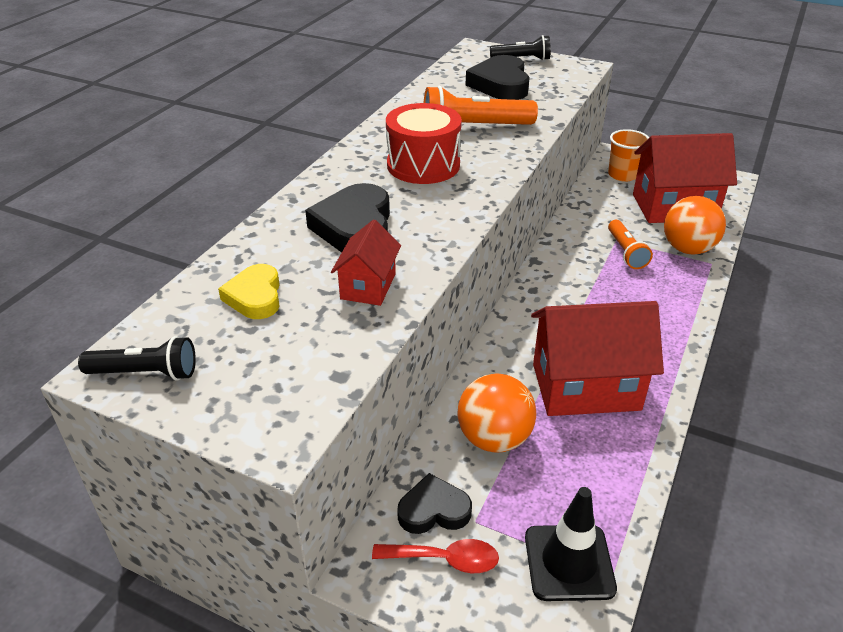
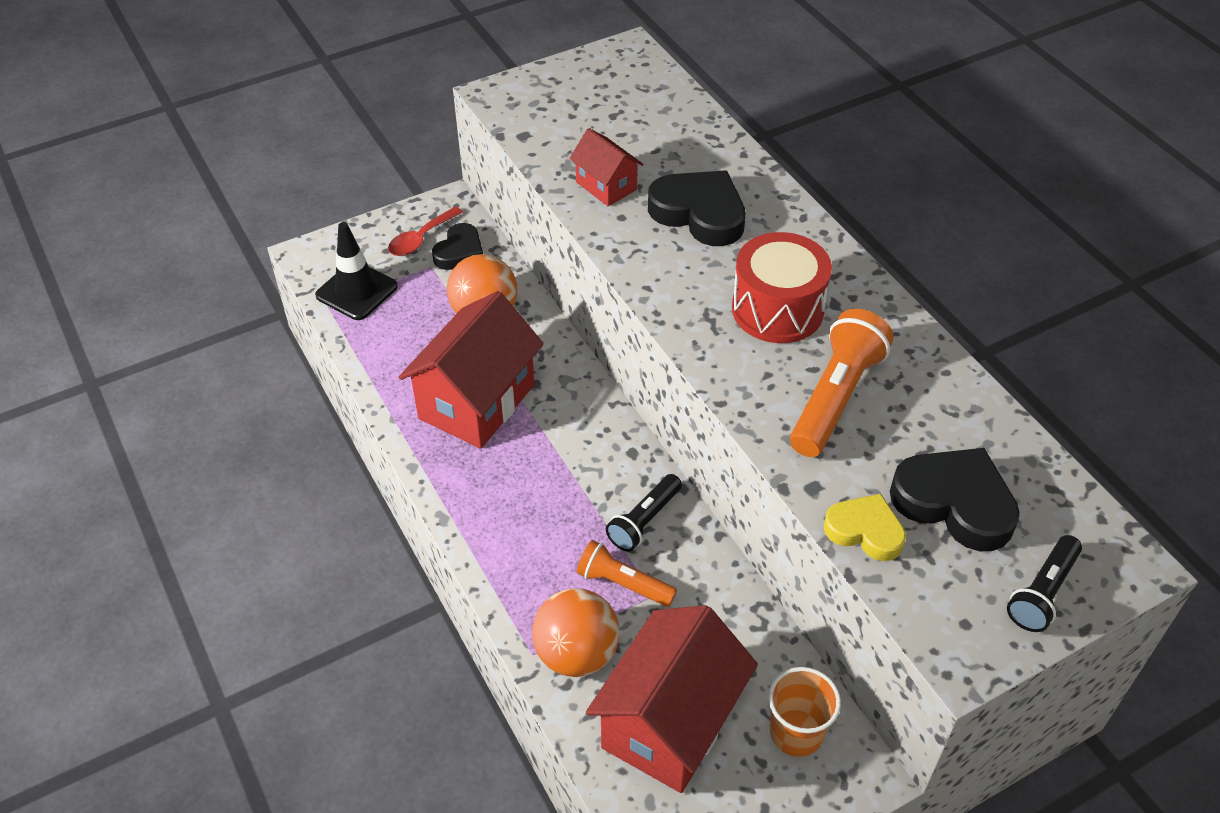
camera: 125 degrees right, 10 degrees up
(145, 373) = (611, 63): black flashlight -> black flashlight (644, 521)
(255, 297) = (650, 128): yellow heart -> yellow heart (865, 531)

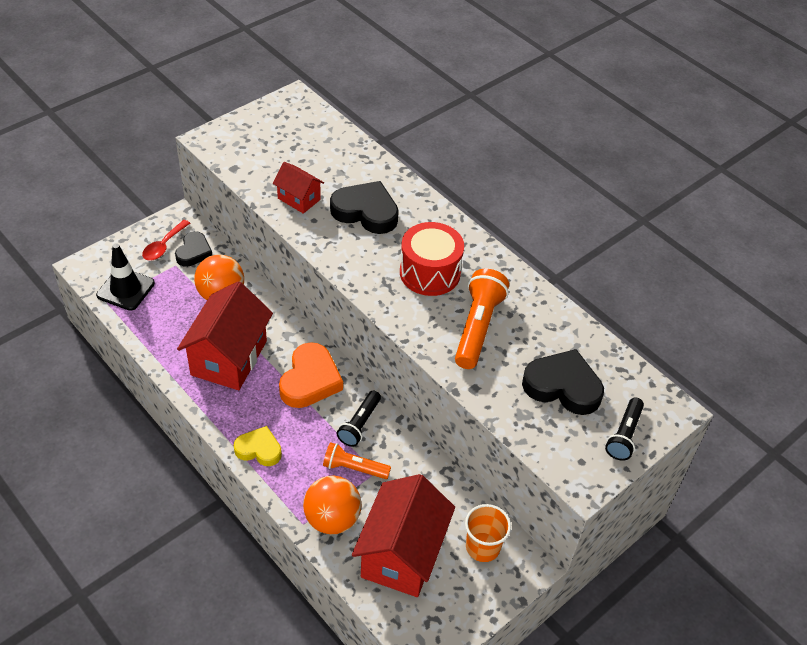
camera: 15 degrees left, 0 degrees up
(585, 448) = (310, 380): none -> orange heart
(865, 531) = (511, 412): yellow heart -> yellow heart (259, 449)

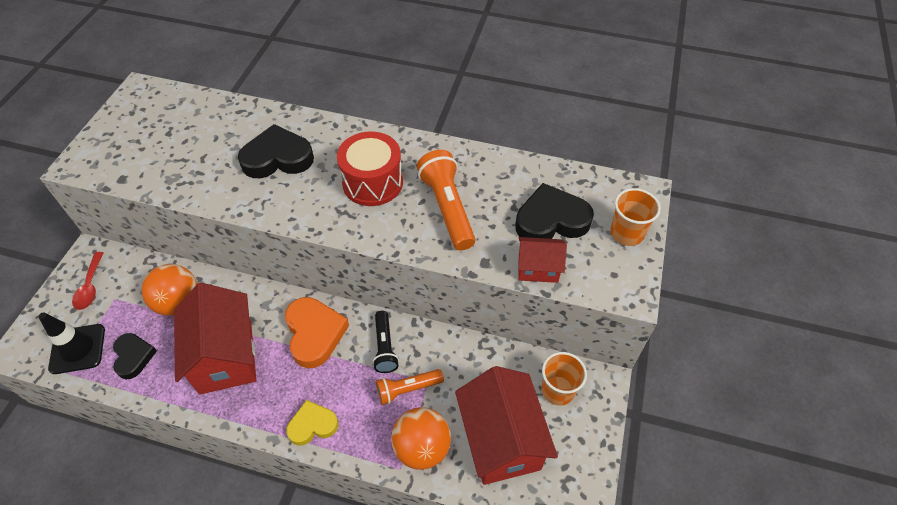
camera: 30 degrees left, 5 degrees up
(194, 252) = (125, 277): black heart -> black heart (133, 357)
(299, 199) = (207, 176): red house -> red house (538, 268)
(624, 435) = (626, 233): black flashlight -> orange cup

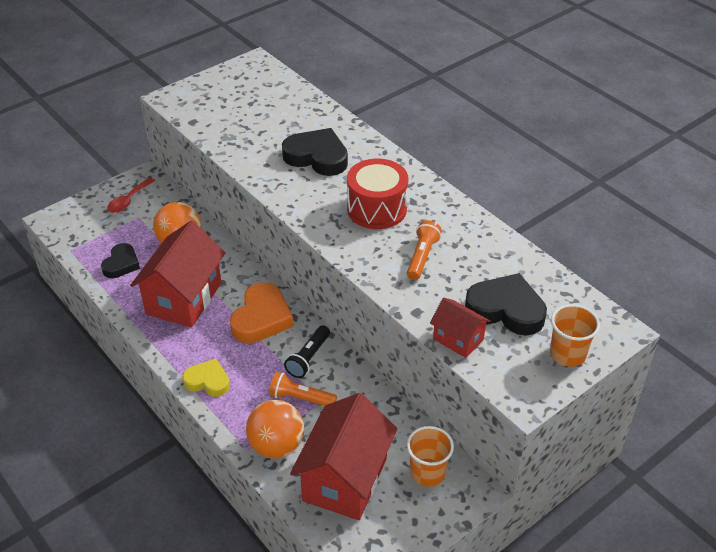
camera: 35 degrees right, 10 degrees down
(77, 349) = (89, 239): black traffic cone -> none
(447, 208) = (422, 257): orange flashlight -> orange flashlight, size x0.63

